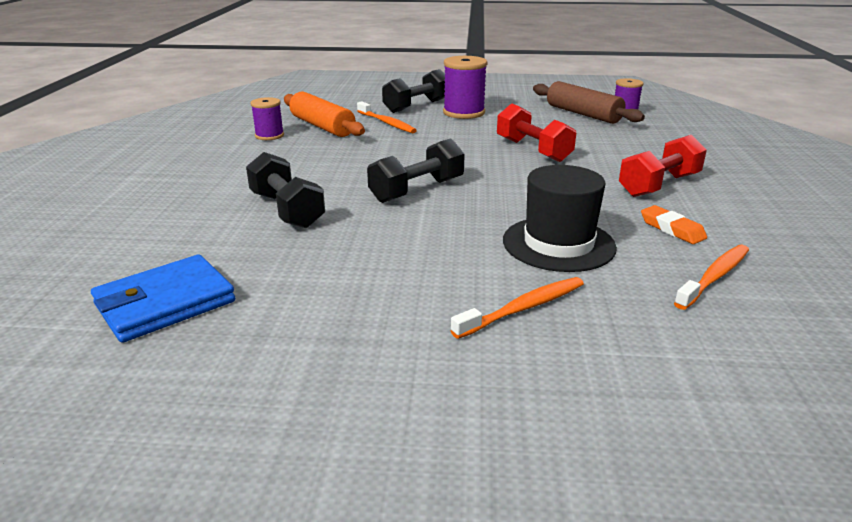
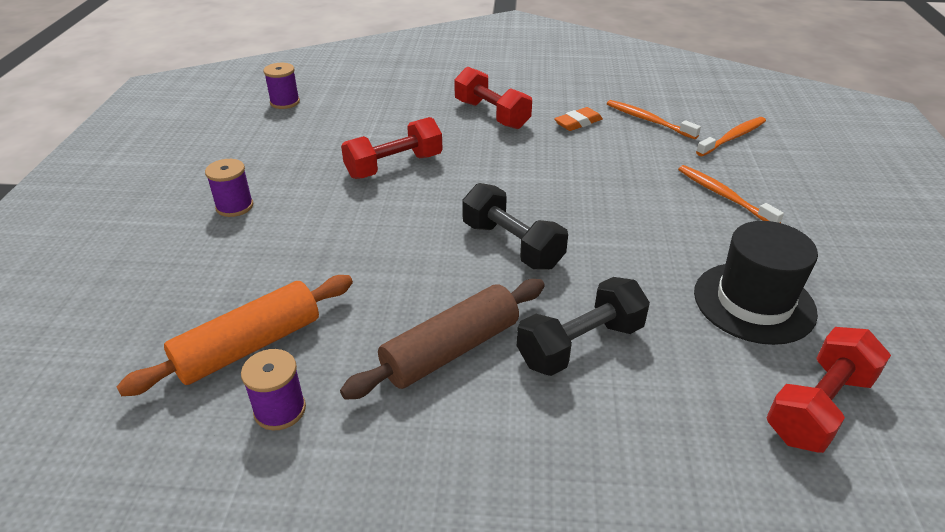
camera: 90 degrees left, 10 degrees up
(165, 303) = (818, 406): blue wallet -> red dumbbell
(386, 123) = (256, 276): orange toothbrush -> orange toothbrush (733, 137)
(417, 106) = (181, 248): black dumbbell -> none
(464, 112) = (234, 206): purple spool -> purple spool, size x0.62
(558, 244) = (617, 172): black hat -> black hat (754, 302)
(583, 114) = (278, 125): brown rolling pin -> brown rolling pin (450, 350)

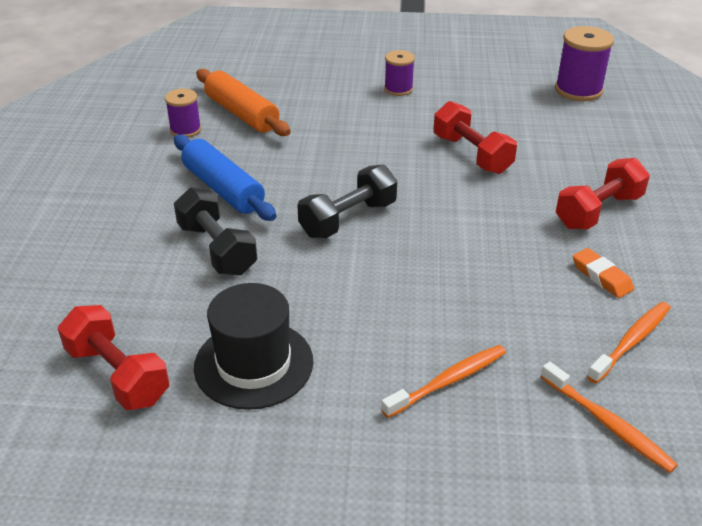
camera: 90 degrees right, 0 degrees up
(285, 102) = (578, 90): purple spool -> purple spool, size x1.63
(450, 350) = (223, 189): brown rolling pin -> blue rolling pin

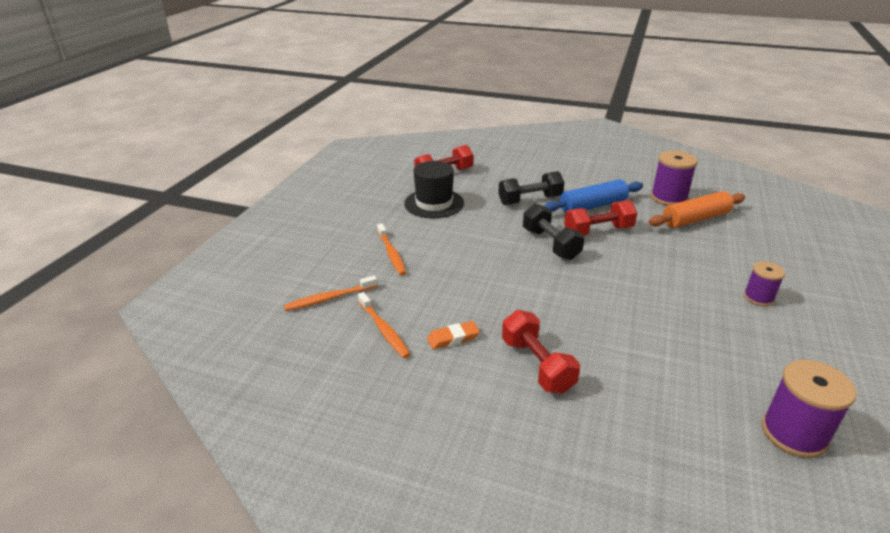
camera: 105 degrees right, 5 degrees down
(185, 130) = (668, 198): purple spool -> purple spool, size x1.63
(471, 154) = (636, 315): red dumbbell -> red dumbbell (598, 231)

